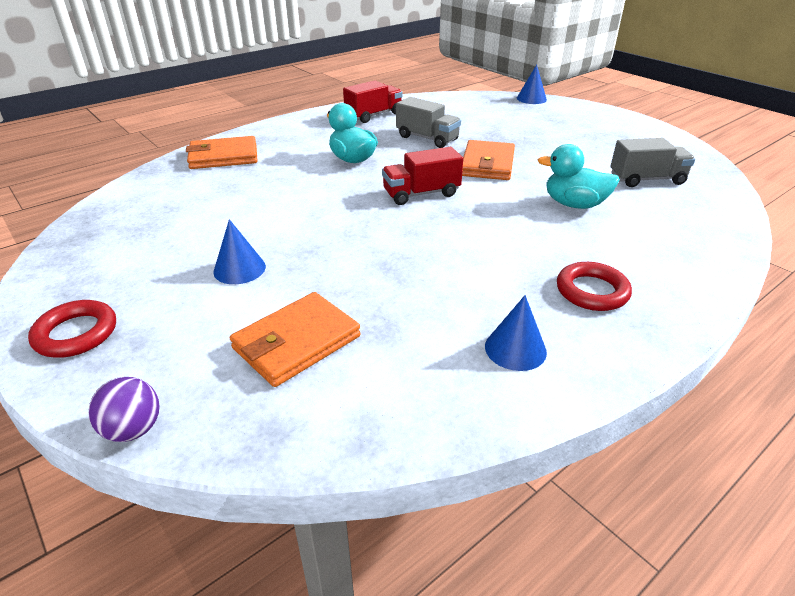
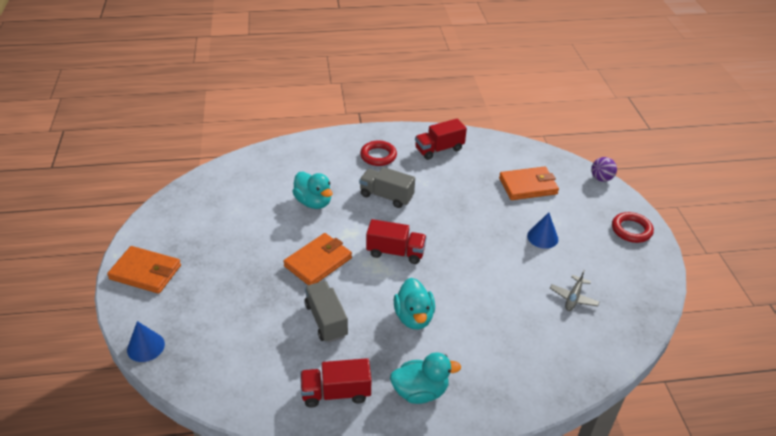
camera: 150 degrees left, 5 degrees up
(179, 219) = (573, 297): none -> grey plane
(223, 157) = (523, 375): orange wallet -> orange wallet (145, 272)
(310, 130) = (420, 391): none -> turquoise duck
(515, 349) = (439, 149): blue cone -> red truck
(646, 179) = (239, 201): grey truck -> grey truck (386, 196)

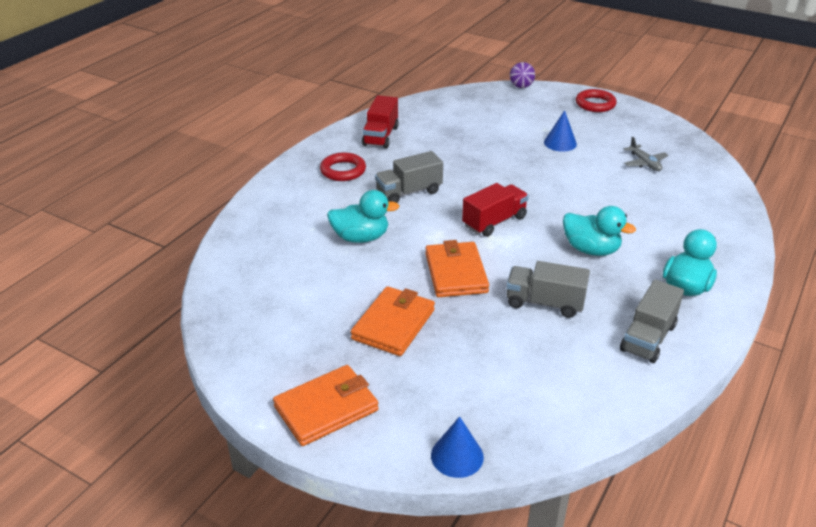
camera: 50 degrees left, 5 degrees down
(336, 393) = (648, 338): red truck -> grey truck
(528, 186) = (489, 119): orange wallet -> orange wallet (393, 324)

